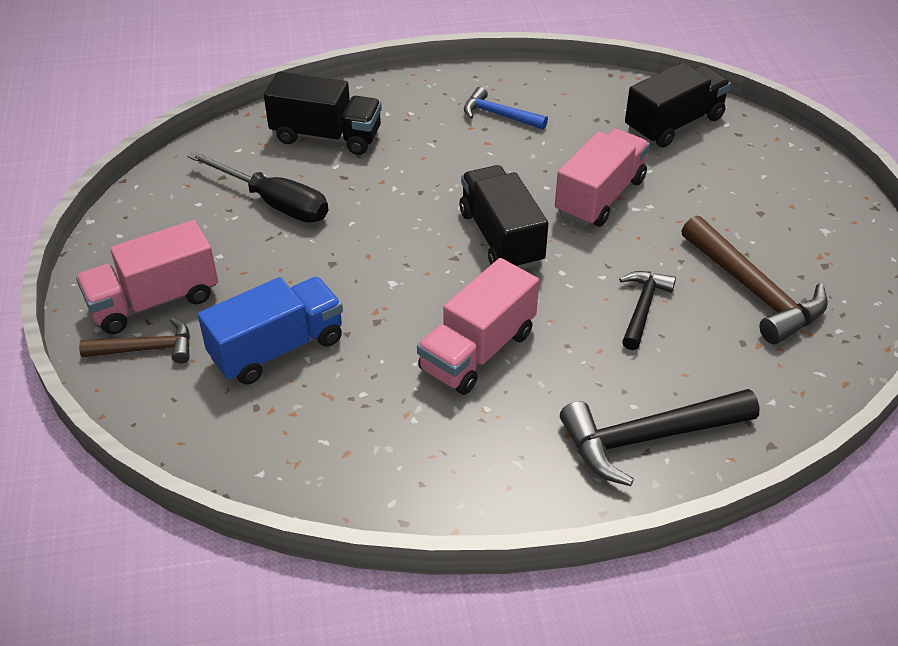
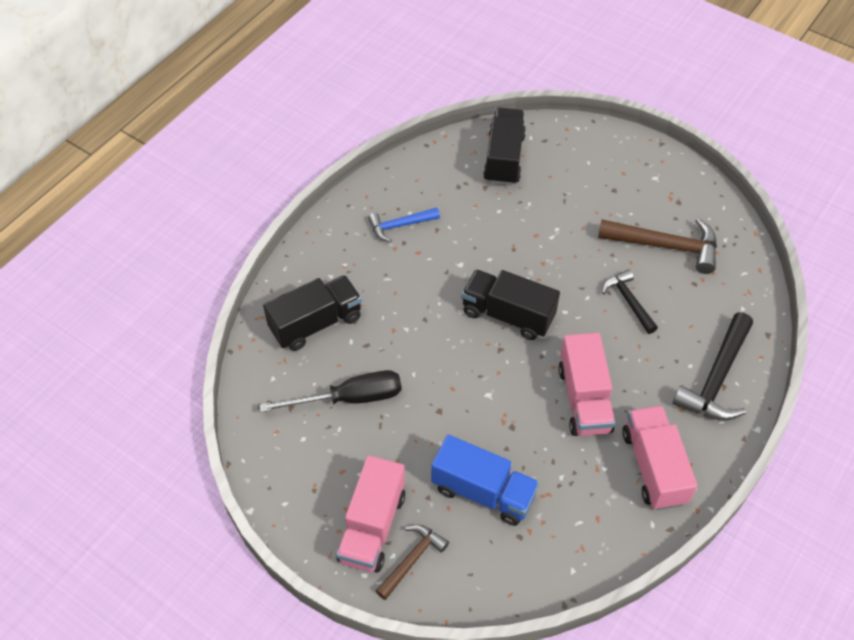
camera: 45 degrees left, 10 degrees up
(277, 348) = (483, 492): blue truck -> blue truck turned 105 degrees clockwise
(600, 197) = (525, 243): pink truck -> pink truck (653, 467)

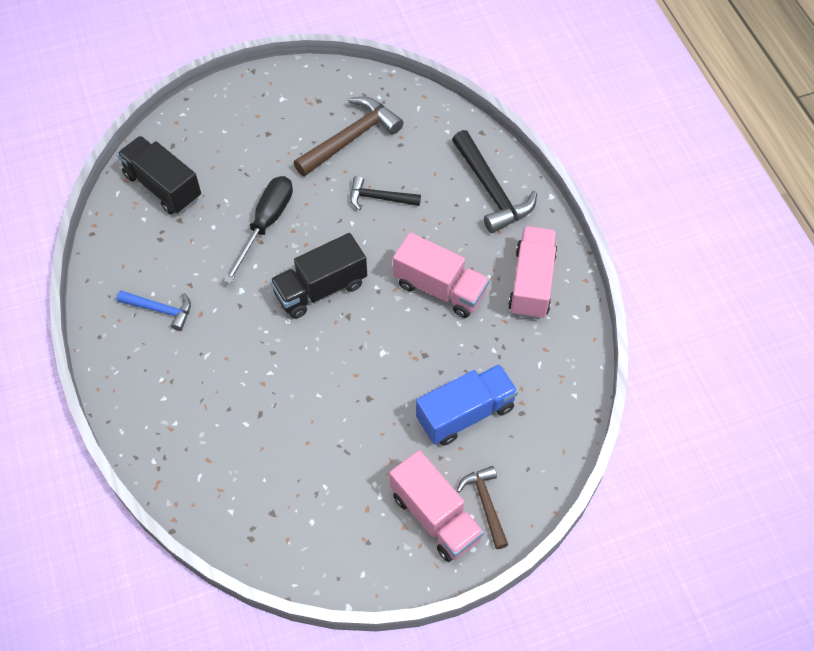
camera: 55 degrees left, 5 degrees up
(316, 323) = (203, 441): black truck -> none
(349, 398) = (302, 460): black screwdriver -> black screwdriver (266, 224)
(400, 225) = (160, 310): blue hammer -> blue hammer turned 90 degrees counterclockwise
(653, 467) = (531, 283): pink truck -> pink truck turned 75 degrees clockwise

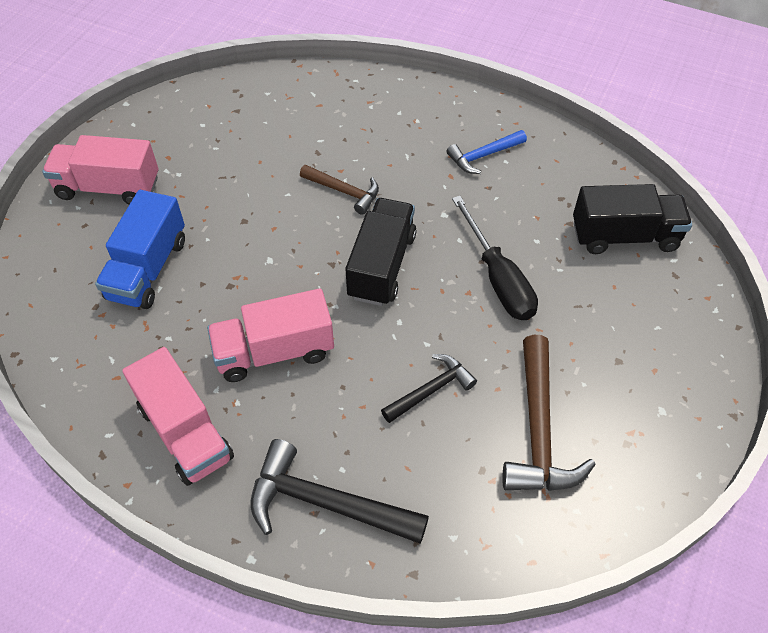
camera: 135 degrees right, 5 degrees down
(485, 504) = (72, 222): brown hammer -> brown hammer (344, 191)

